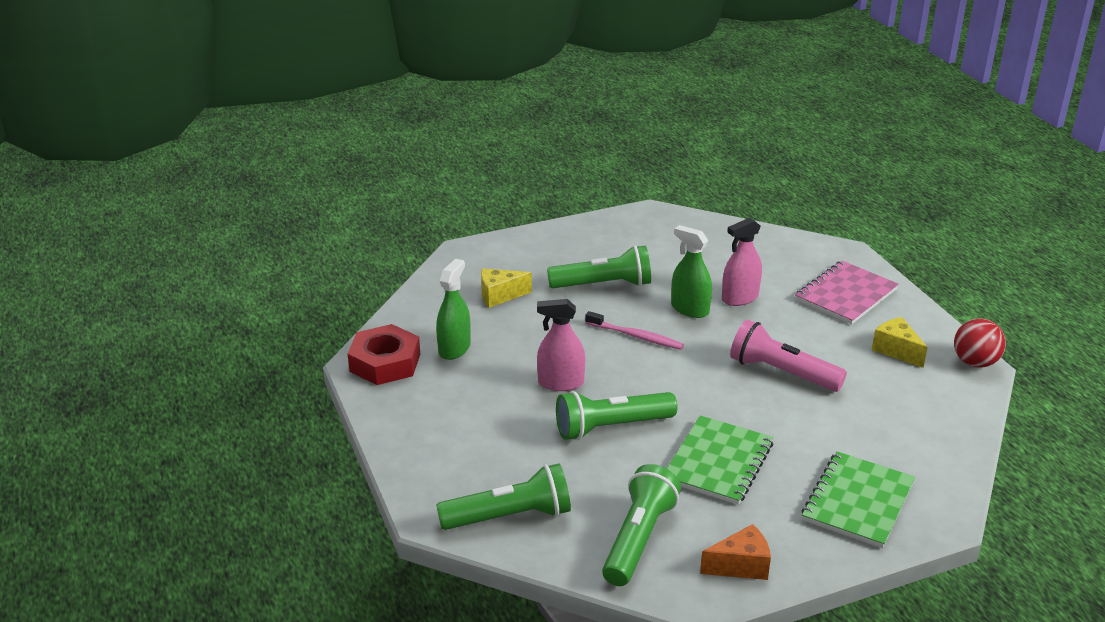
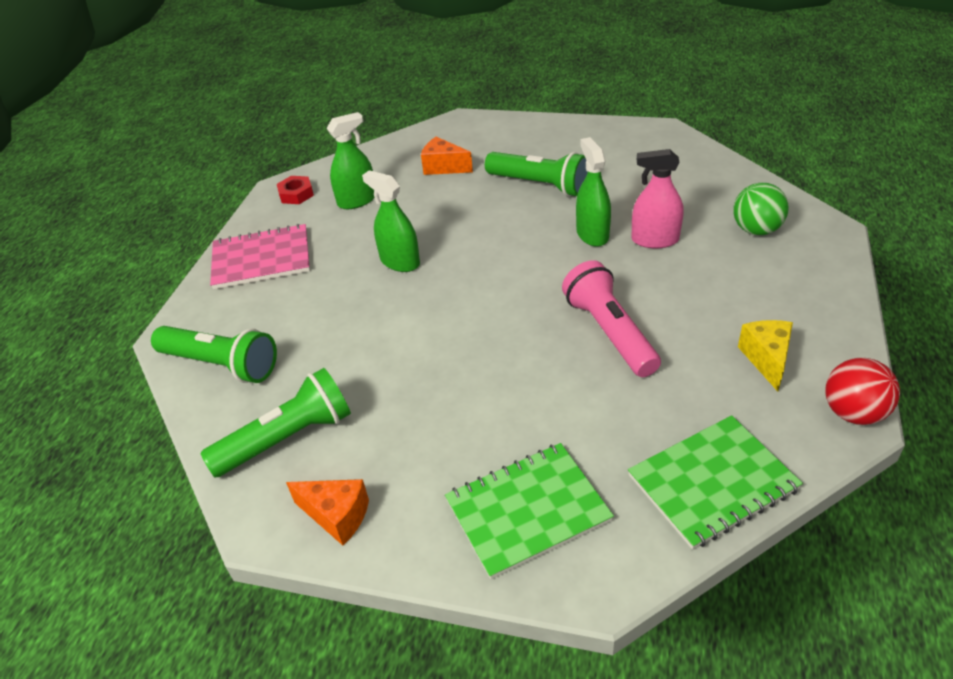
camera: 40 degrees right, 10 degrees up
(385, 363) = (296, 194): red nut -> red nut, size x0.55
(499, 296) = (443, 167): yellow cheese -> orange cheese
(560, 383) = (400, 262): pink spray bottle -> green spray bottle
(612, 427) = (392, 320): green flashlight -> none
(636, 336) = (512, 243): pink toothbrush -> none
(718, 462) = (441, 397): green notebook -> green notebook (712, 482)
(800, 268) = (756, 230): none -> green ball
(846, 295) = (776, 275): pink notebook -> pink notebook (261, 259)

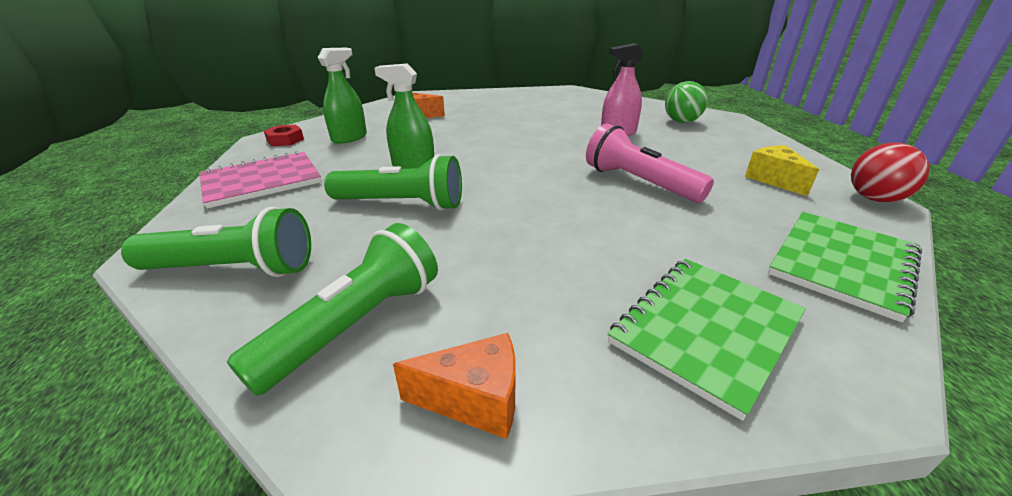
camera: 25 degrees left, 10 degrees down
(540, 185) = (504, 117): green flashlight -> green flashlight (401, 204)
(592, 234) = (568, 135): green spray bottle -> none

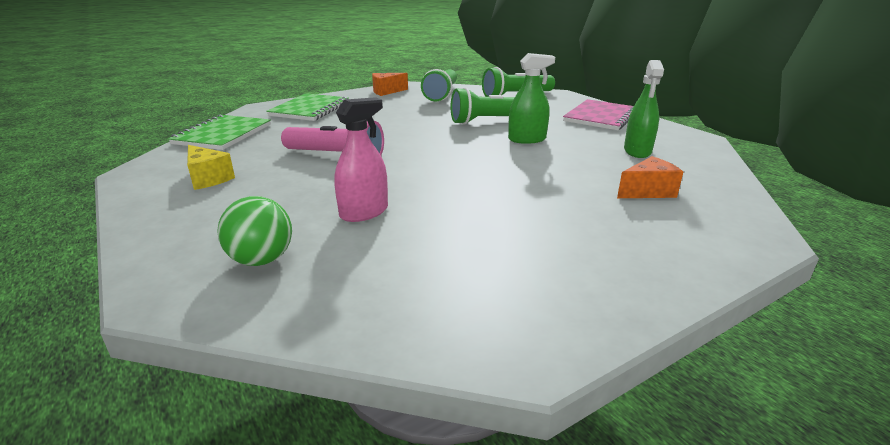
camera: 155 degrees right, 5 degrees down
(285, 140) = (680, 140): red nut -> none
(874, 199) = (133, 176): red ball -> none

